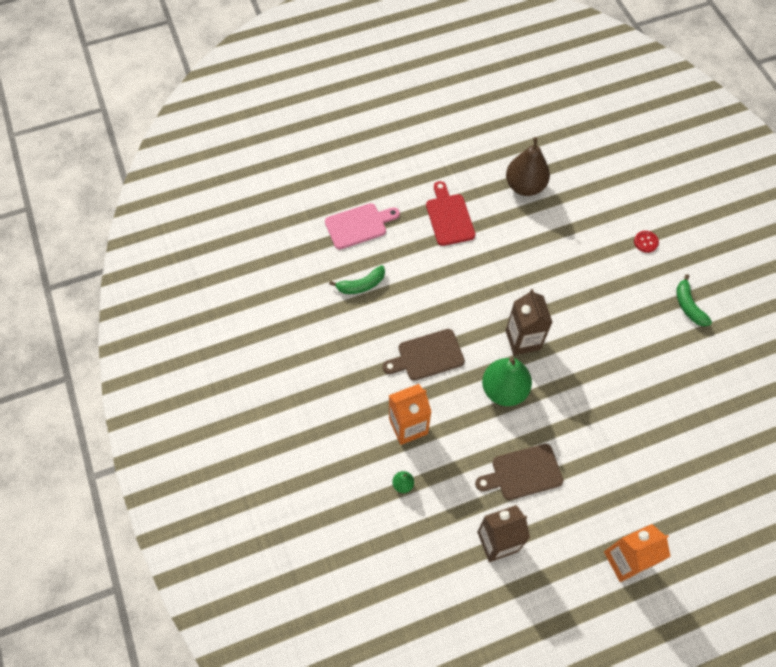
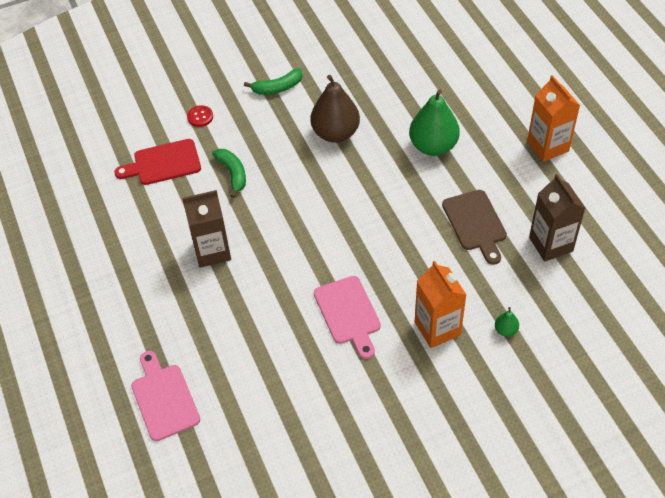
camera: 90 degrees left, 10 degrees down
(361, 285) = (254, 389): green banana -> green banana (233, 174)
(427, 356) = (348, 313): brown cutting board -> pink cutting board
(449, 217) = (157, 298): red cutting board -> red cutting board (163, 163)
(504, 390) = (384, 240): green pear -> green pear (433, 146)
(523, 340) = (323, 224): brown carton -> brown carton (212, 251)
(525, 186) = (117, 222): brown pear -> brown pear (335, 133)

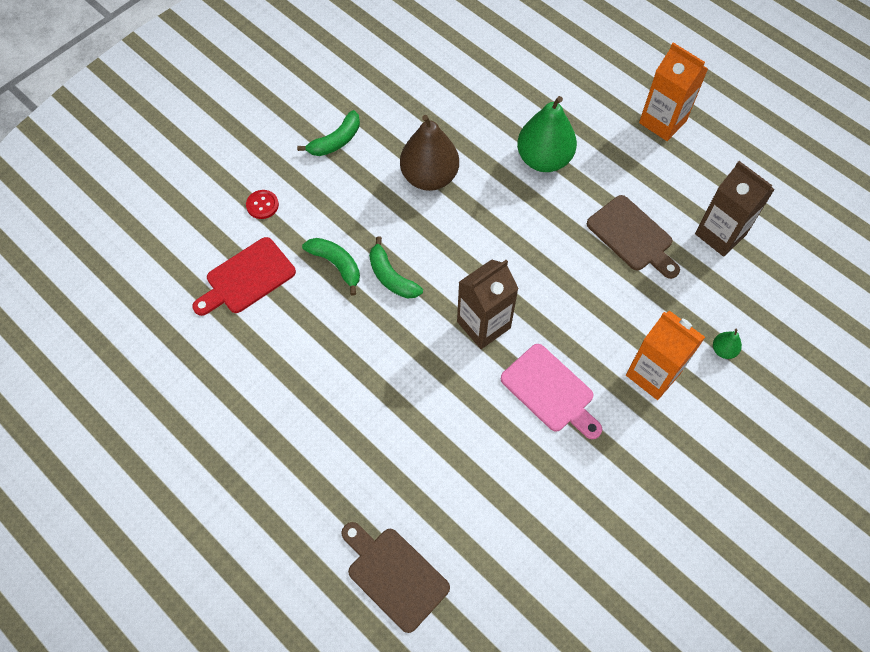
camera: 25 degrees left, 10 degrees up
(164, 399) = (394, 575): pink cutting board -> brown cutting board
(212, 251) = (359, 369): brown carton -> brown carton (483, 325)
(269, 195) = (391, 277): none -> green banana

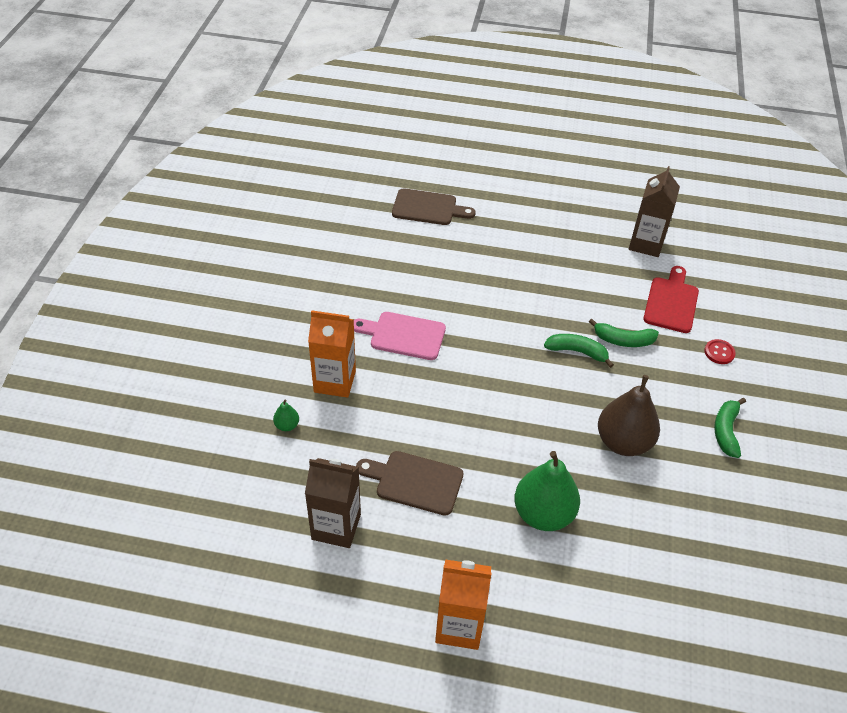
camera: 145 degrees right, 15 degrees down
(483, 325) = (483, 353): brown carton -> brown carton (646, 244)

